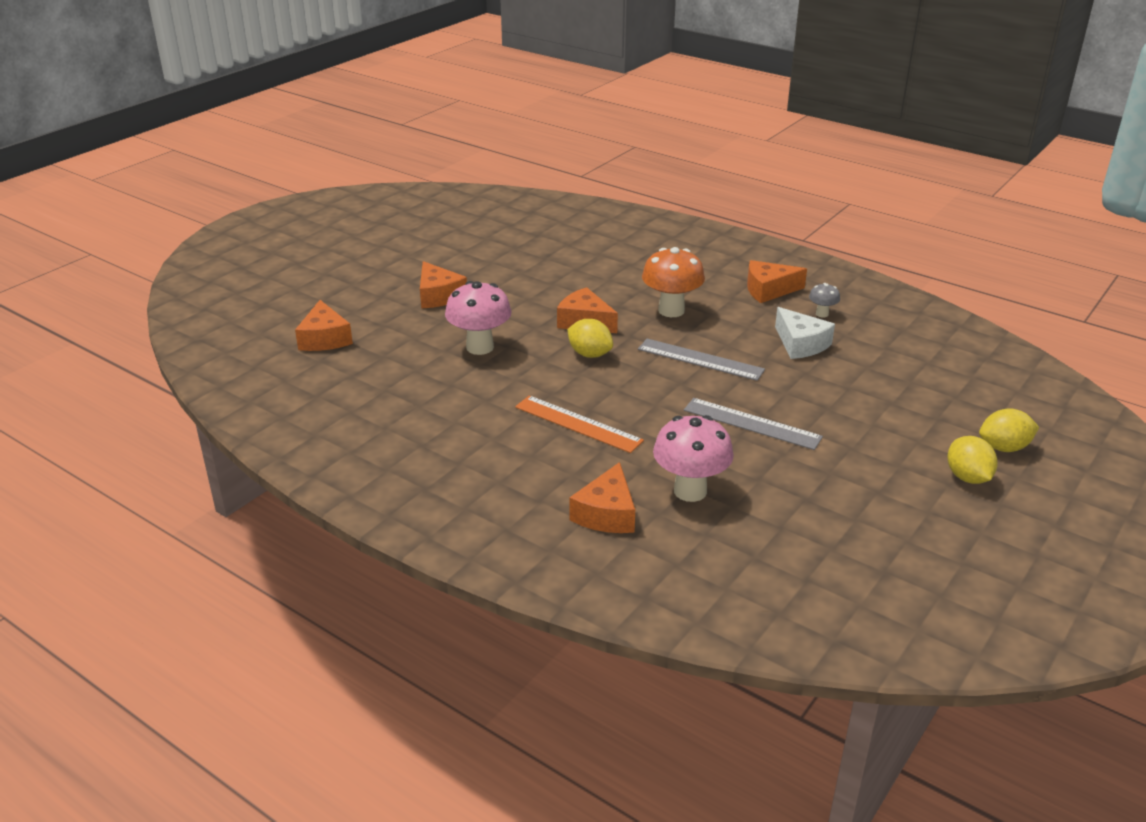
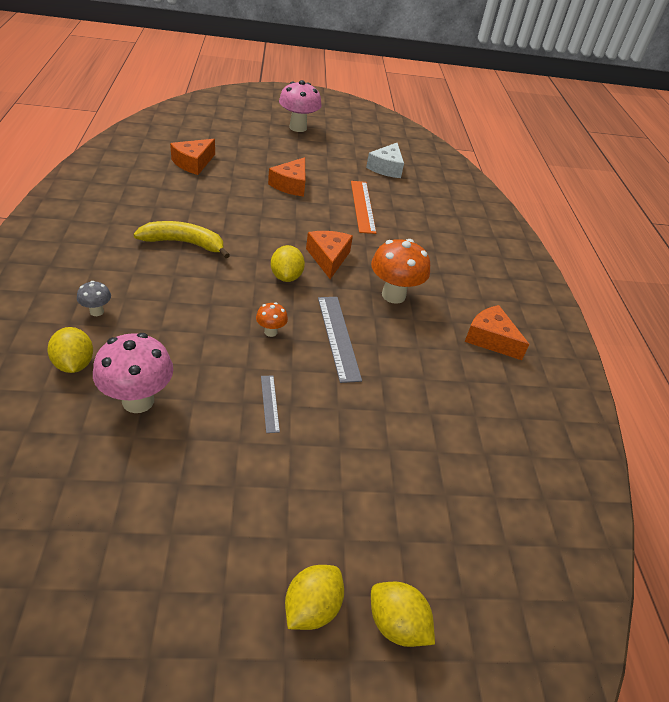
camera: 45 degrees right, 10 degrees up
(474, 393) = (184, 243): none -> yellow banana
(480, 347) = (244, 224): pink mushroom -> pink mushroom (298, 127)
(578, 424) = (186, 305): orange ruler -> orange ruler (362, 206)
(606, 513) = (74, 364): orange cheese -> yellow lemon
(661, 391) = (270, 332): none -> orange mushroom
(752, 423) = (270, 403): grey ruler -> grey ruler, size x0.54
(800, 344) = (426, 390): white cheese -> white cheese (386, 168)
(822, 314) = (492, 387): grey mushroom -> grey mushroom (96, 311)

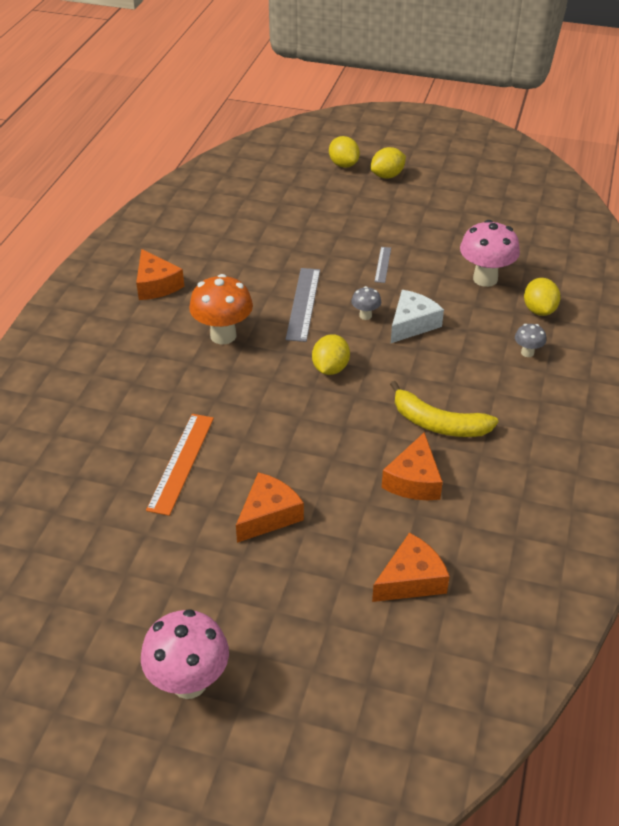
camera: 155 degrees left, 0 degrees up
(270, 332) = (365, 315): orange mushroom -> grey mushroom
(328, 258) = (272, 386): orange cheese -> orange cheese (414, 480)
(386, 168) = (87, 544): white cheese -> white cheese (412, 324)

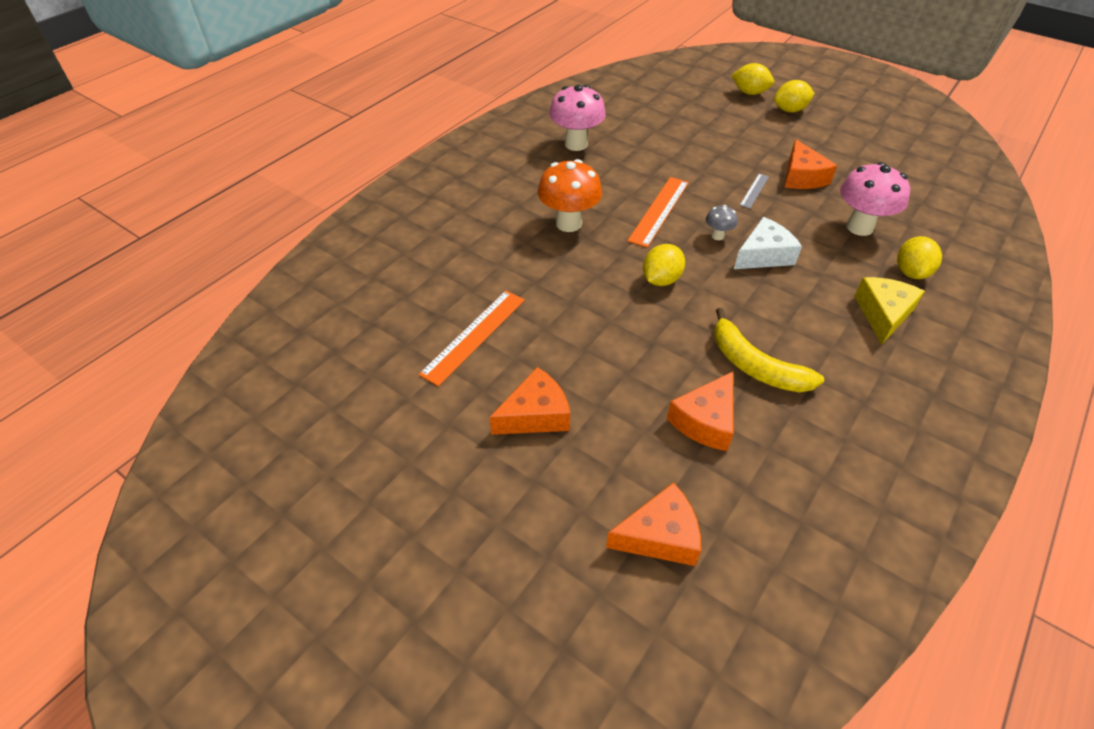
camera: 20 degrees right, 5 degrees up
(156, 285) = (527, 164): orange cheese -> orange cheese (802, 177)
(189, 682) = (373, 576): pink mushroom -> pink mushroom (576, 144)
(303, 304) = (659, 211): grey ruler -> orange ruler
(343, 165) = (749, 93): yellow lemon -> yellow lemon turned 60 degrees counterclockwise
(527, 353) = (883, 314): grey mushroom -> yellow cheese

